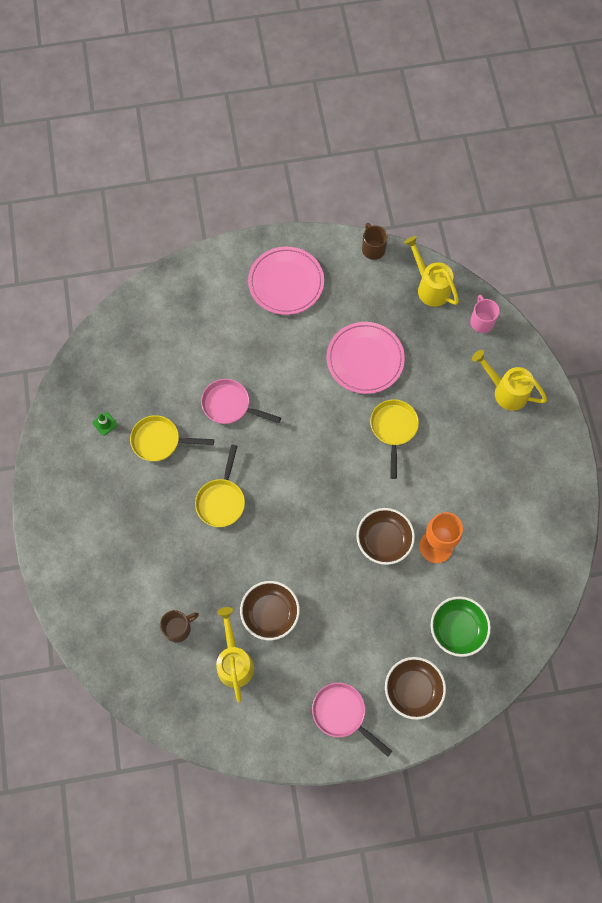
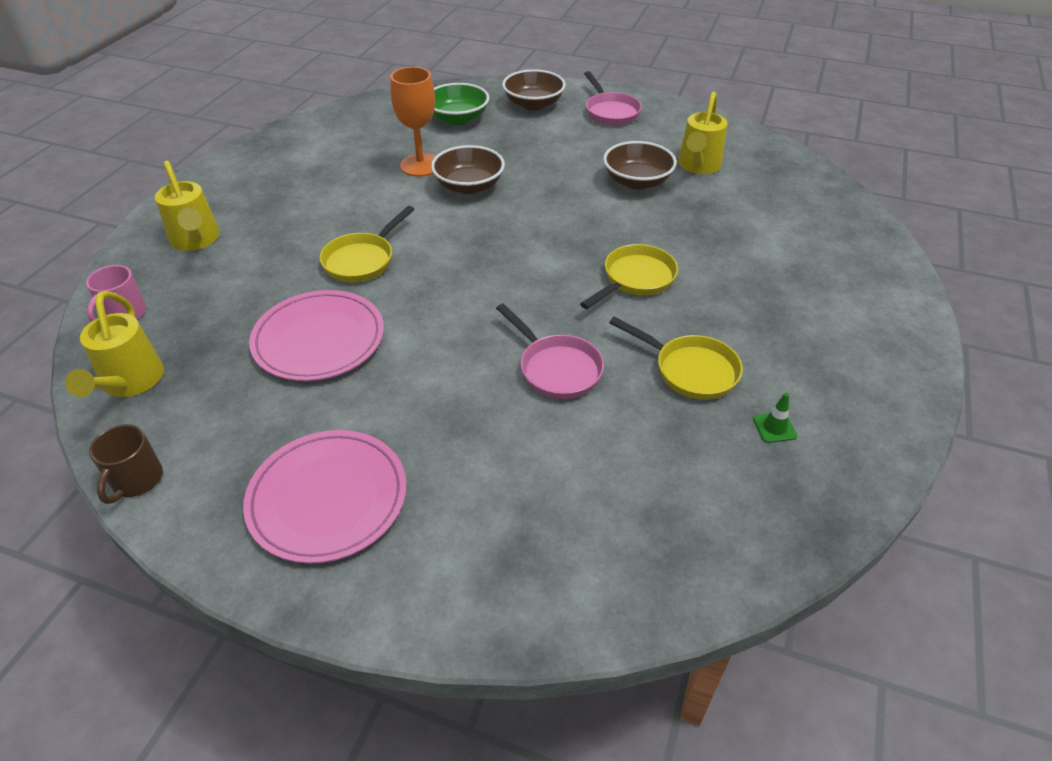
camera: 150 degrees left, 25 degrees down
(178, 628) = (750, 204): brown mug -> none

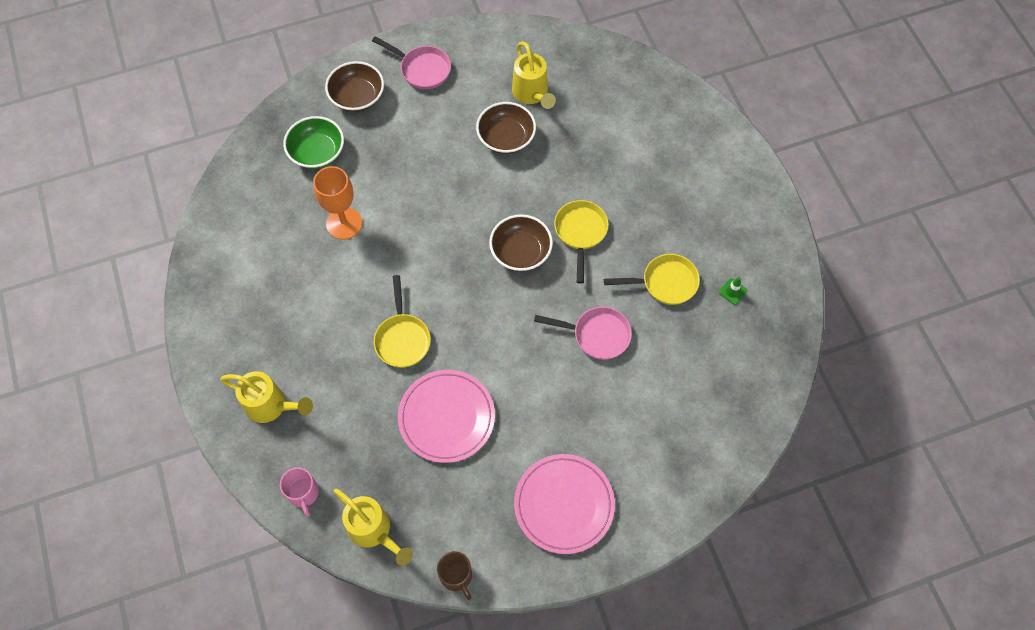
camera: 40 degrees left, 20 degrees up
(469, 186) = (400, 221): brown bowl -> brown bowl (521, 252)

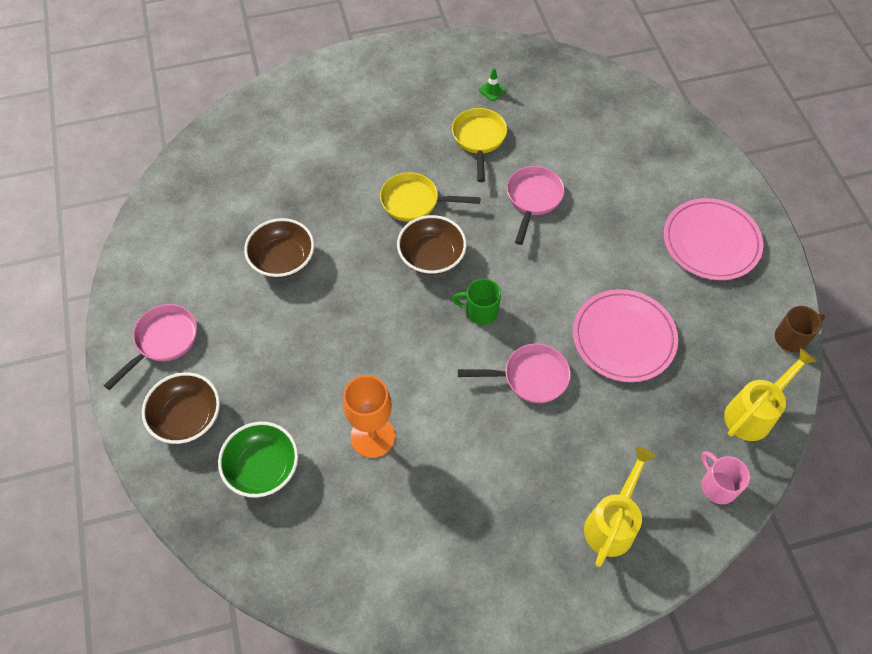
camera: 85 degrees left, 5 degrees down
(303, 493) = (717, 486): pink mug -> pink mug turned 105 degrees counterclockwise
(402, 338) = (530, 377): yellow pan -> pink pan
(466, 295) = (480, 311): none -> green mug
(532, 94) = (228, 230): yellow watering can -> none

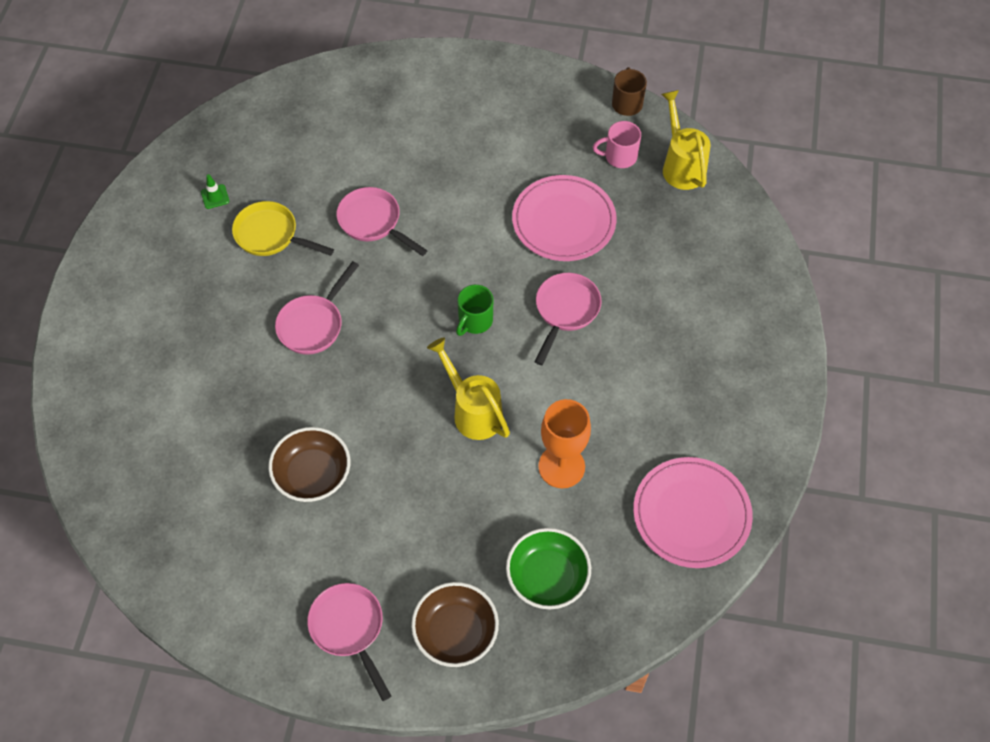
camera: 65 degrees left, 0 degrees up
(414, 202) = (313, 324): yellow pan -> pink pan
(431, 256) = (389, 336): brown bowl -> none
(612, 523) = (731, 312): yellow watering can -> yellow watering can (473, 411)
(711, 242) = (503, 109): pink plate -> pink plate (691, 514)
(717, 486) = (732, 222): pink mug -> pink mug (619, 157)

